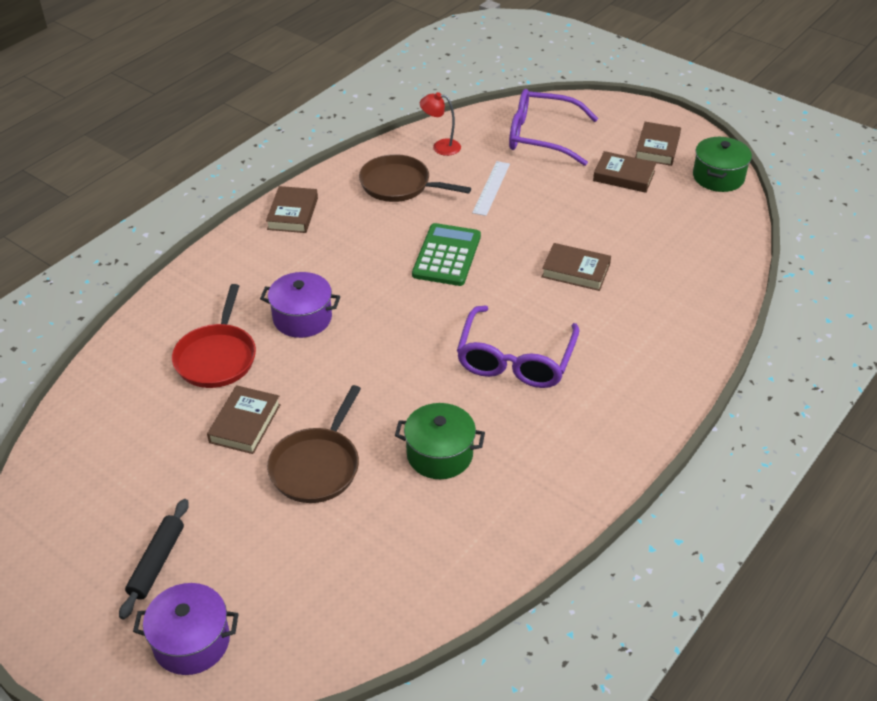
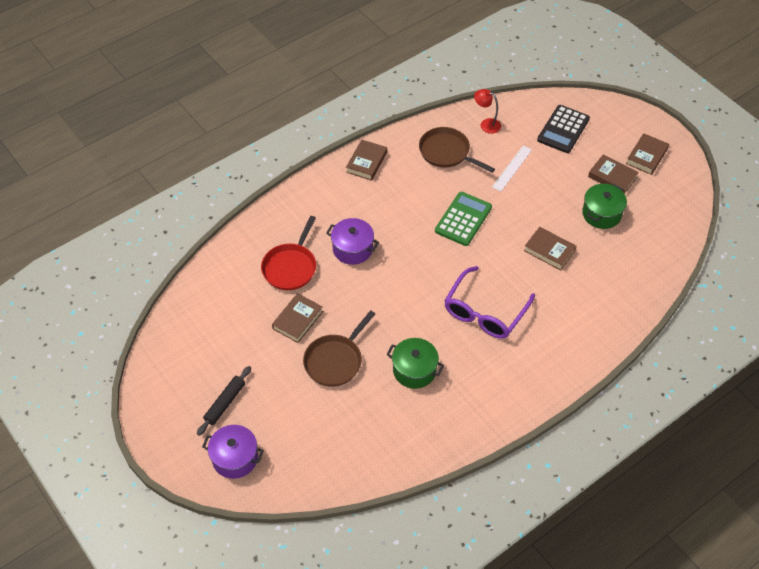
camera: 15 degrees right, 10 degrees up
(541, 136) = (563, 129): purple glasses -> black calculator
(718, 177) = (682, 192): green pot -> green pot (601, 214)

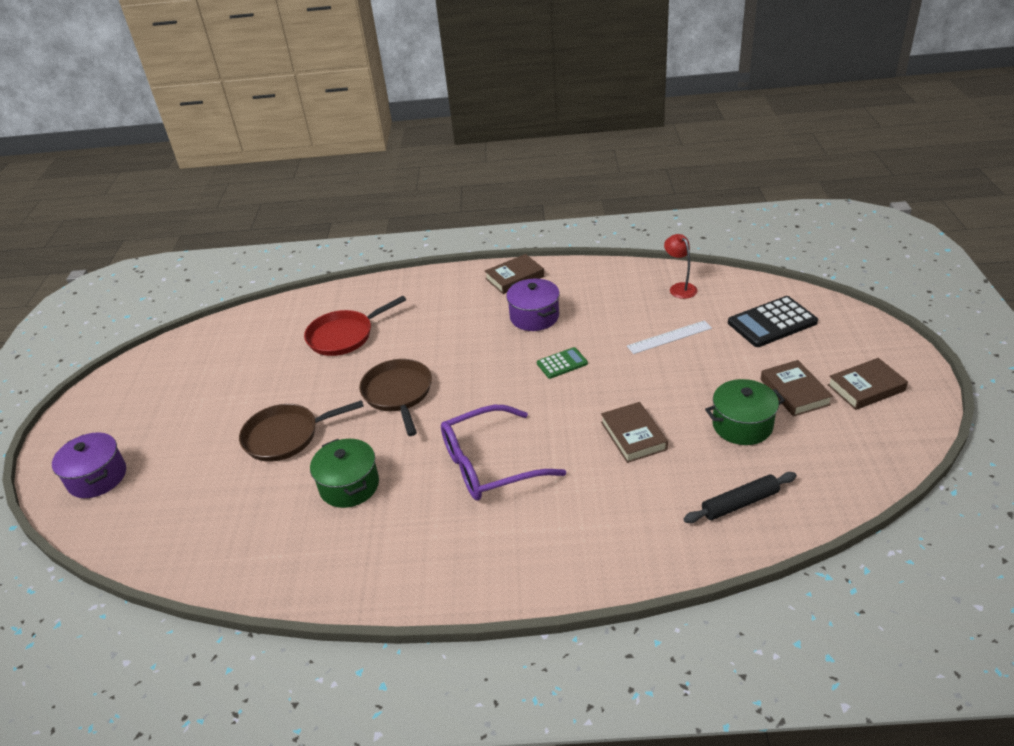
camera: 40 degrees right, 15 degrees down
(225, 403) = (151, 424): black rolling pin -> black rolling pin (740, 503)
(298, 320) = (296, 383): brown book -> none
(352, 249) = (418, 344): purple pot -> purple pot (534, 317)
(447, 152) = (608, 297): brown pan -> brown pan (398, 394)
(463, 219) = (562, 363): green calculator -> green calculator, size x0.57

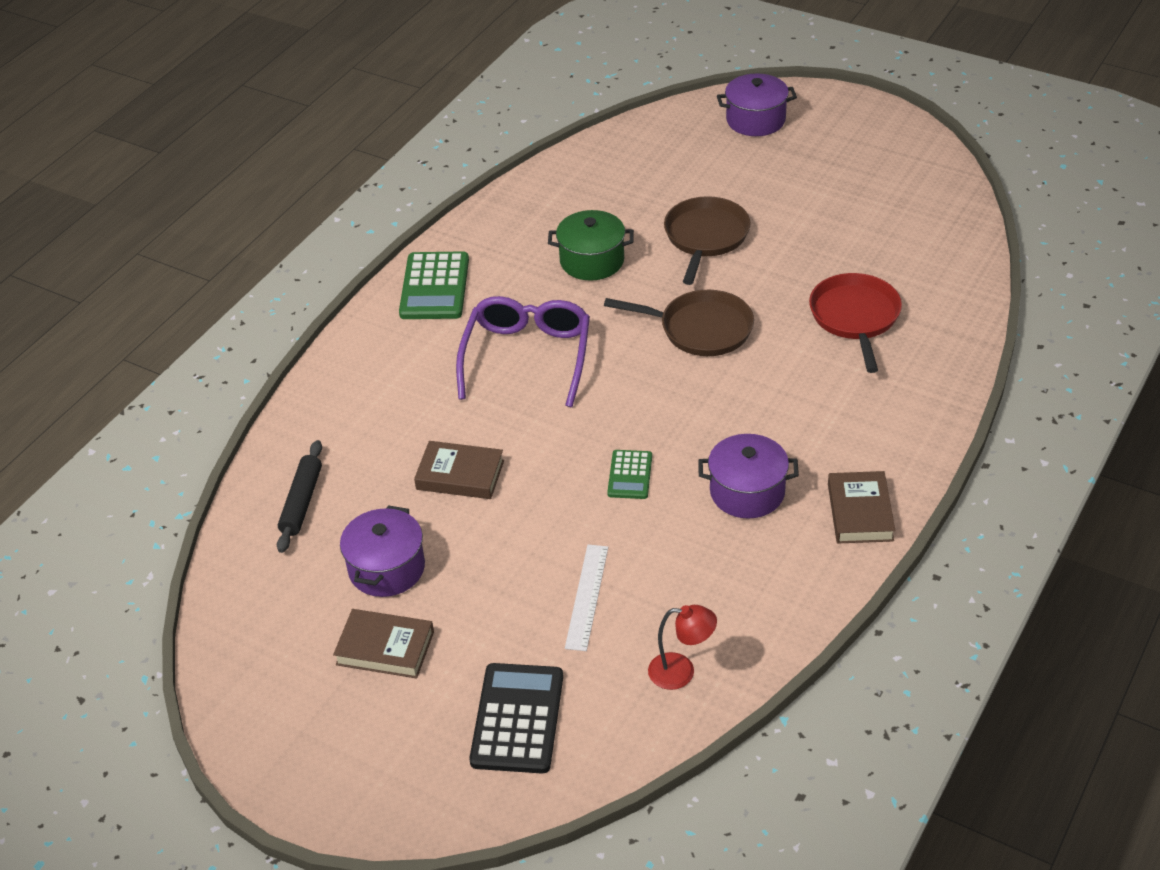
camera: 120 degrees right, 5 degrees up
(443, 570) = (435, 287): none -> green calculator
(742, 425) = (387, 568): green pot -> purple pot
(866, 388) = (325, 719): brown book -> none

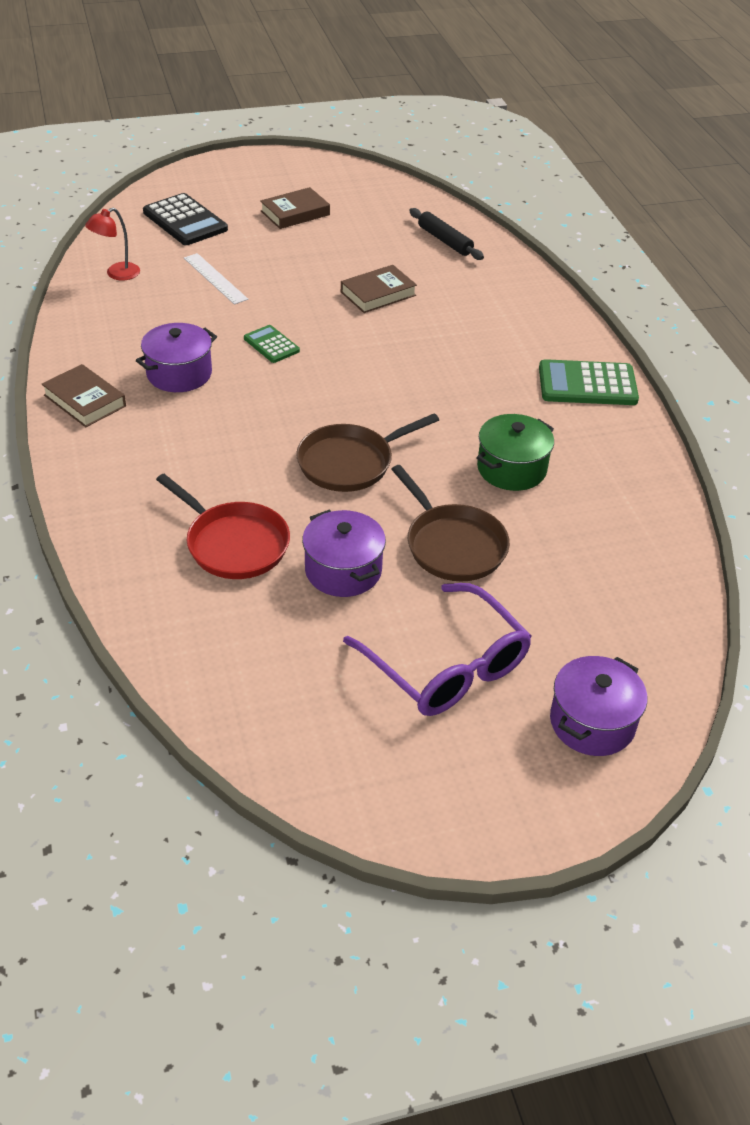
camera: 130 degrees right, 0 degrees up
(387, 568) = (347, 239): purple pot -> purple pot (343, 570)
(435, 287) = (587, 384): green calculator -> green calculator turned 45 degrees counterclockwise
(527, 357) = (445, 375): purple glasses -> purple glasses (446, 666)

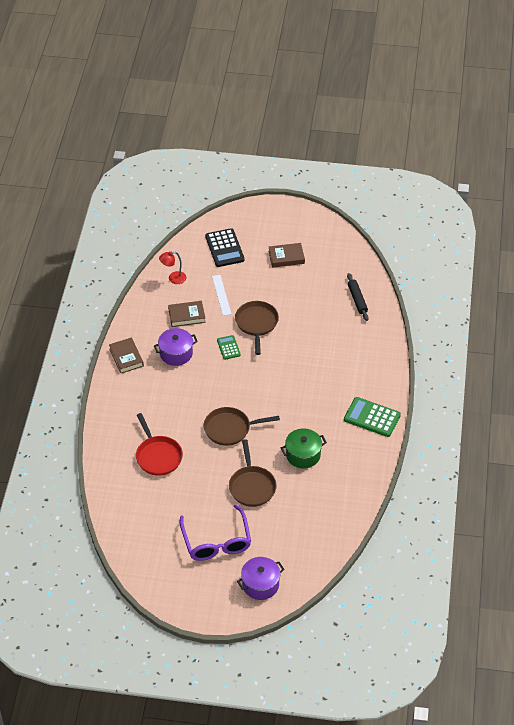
camera: 25 degrees right, 5 degrees up
(301, 303) = (256, 324): none -> brown pan
(343, 570) = (197, 484): purple pot -> none
(378, 294) = (300, 328): brown book -> brown book (186, 316)

